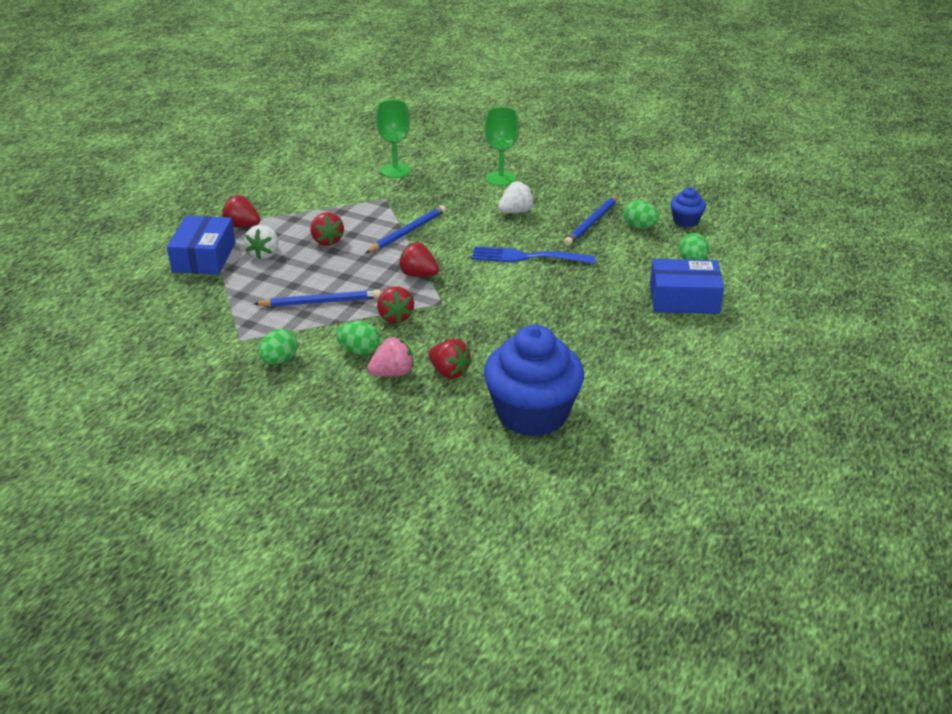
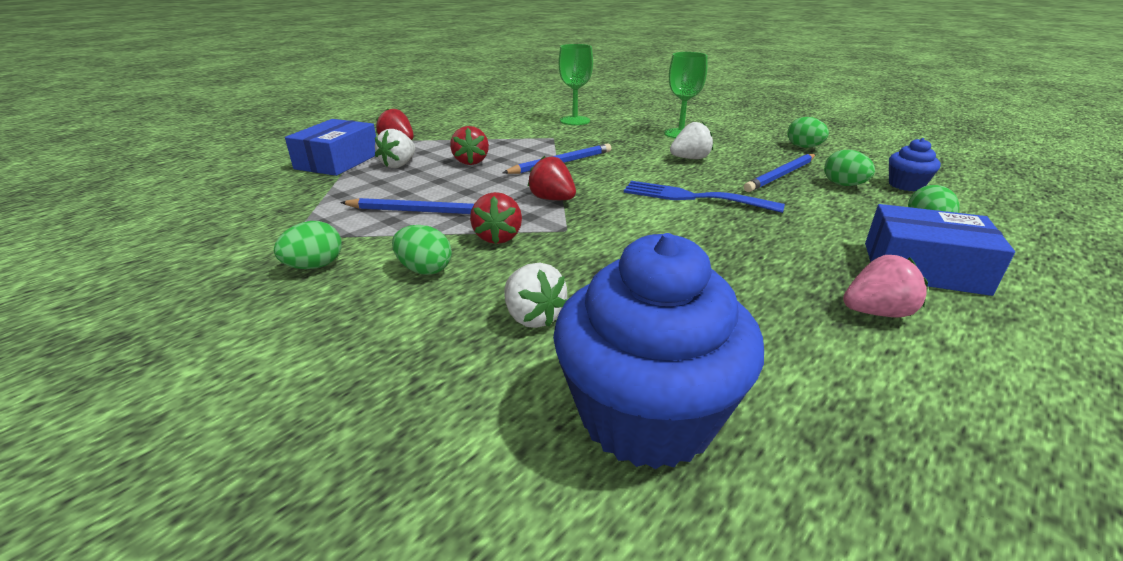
camera: 15 degrees right, 5 degrees down
(392, 373) = (449, 305): pink strawberry -> pink strawberry (876, 312)
(449, 372) = (533, 317): red strawberry -> white strawberry
(610, 184) = (804, 147): none -> green egg

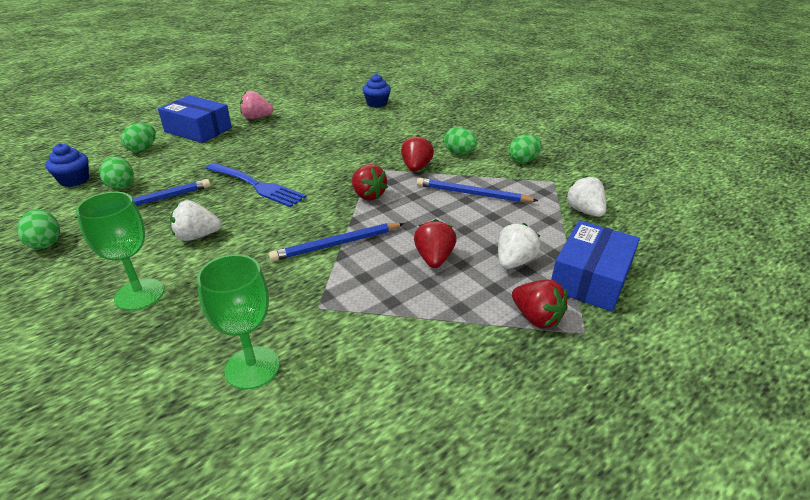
camera: 170 degrees left, 5 degrees up
(533, 317) = (406, 129): white strawberry -> white strawberry (584, 211)
(647, 415) = (377, 103): blue cupcake -> blue cupcake, size x0.46

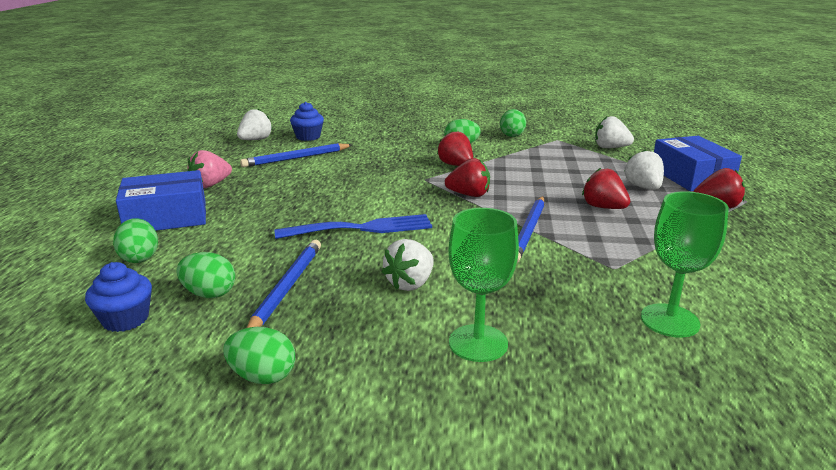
camera: 45 degrees left, 10 degrees down
(343, 94) = (255, 140): none -> white strawberry
(473, 194) = (532, 164): blue pencil -> blue pencil (296, 158)

